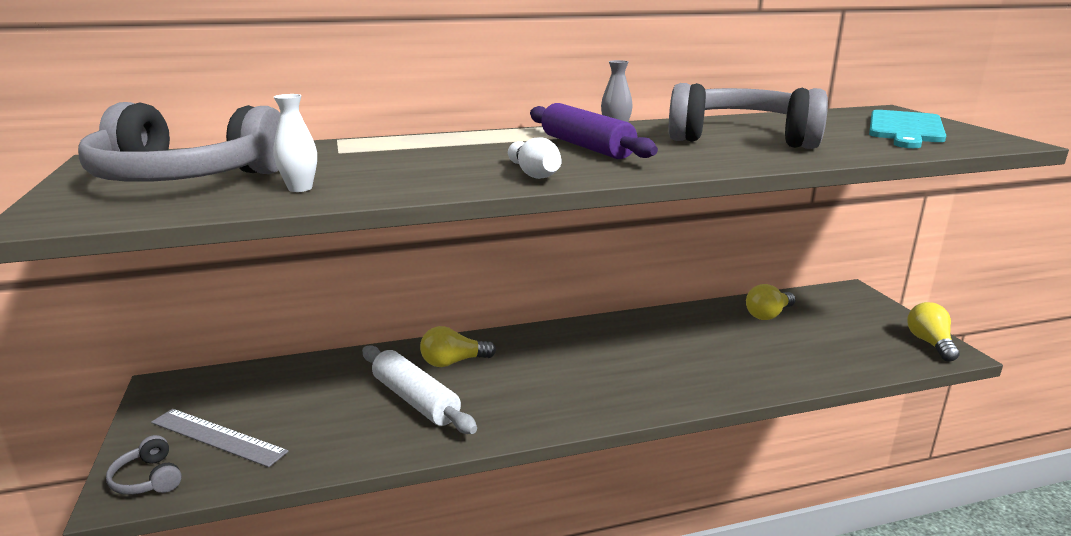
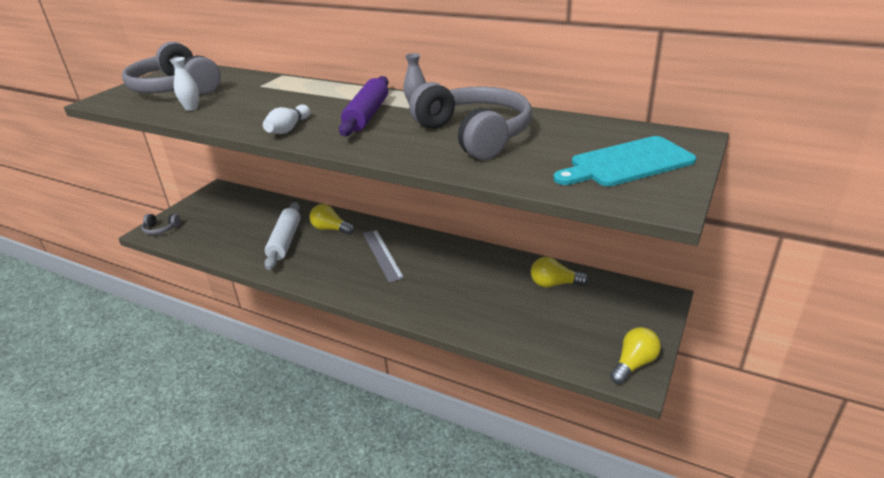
camera: 45 degrees right, 10 degrees up
(148, 479) = (161, 229): grey headphones -> grey headphones turned 90 degrees counterclockwise
(218, 437) = (201, 222): grey ruler -> grey ruler (382, 254)

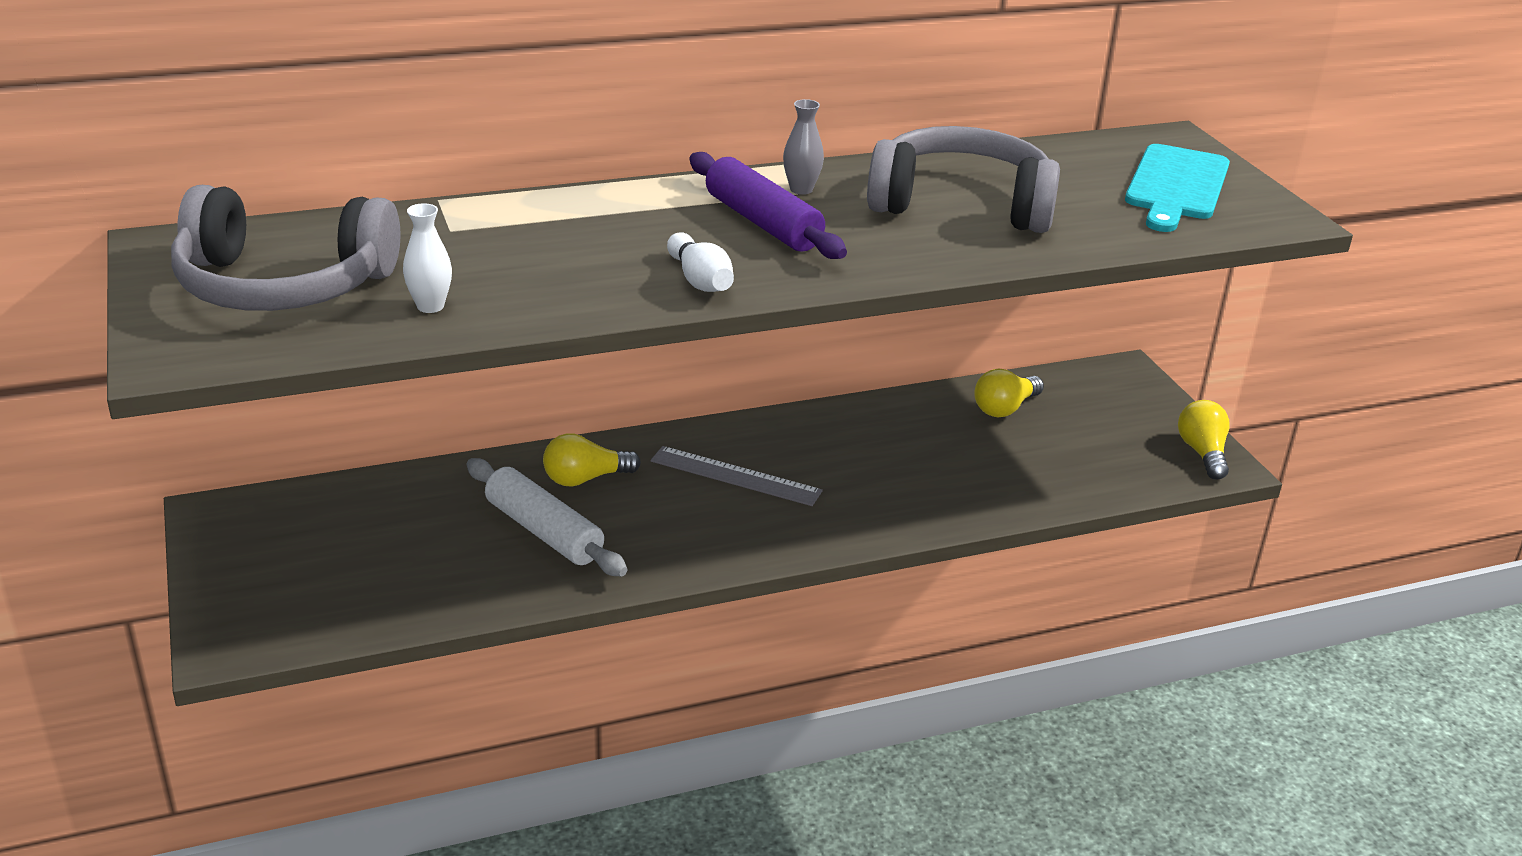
camera: 50 degrees left, 0 degrees up
(161, 229) = (244, 630): grey headphones -> none

